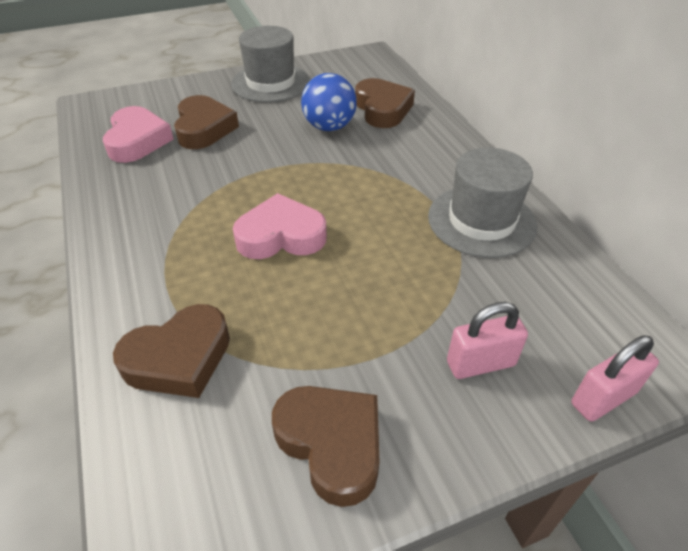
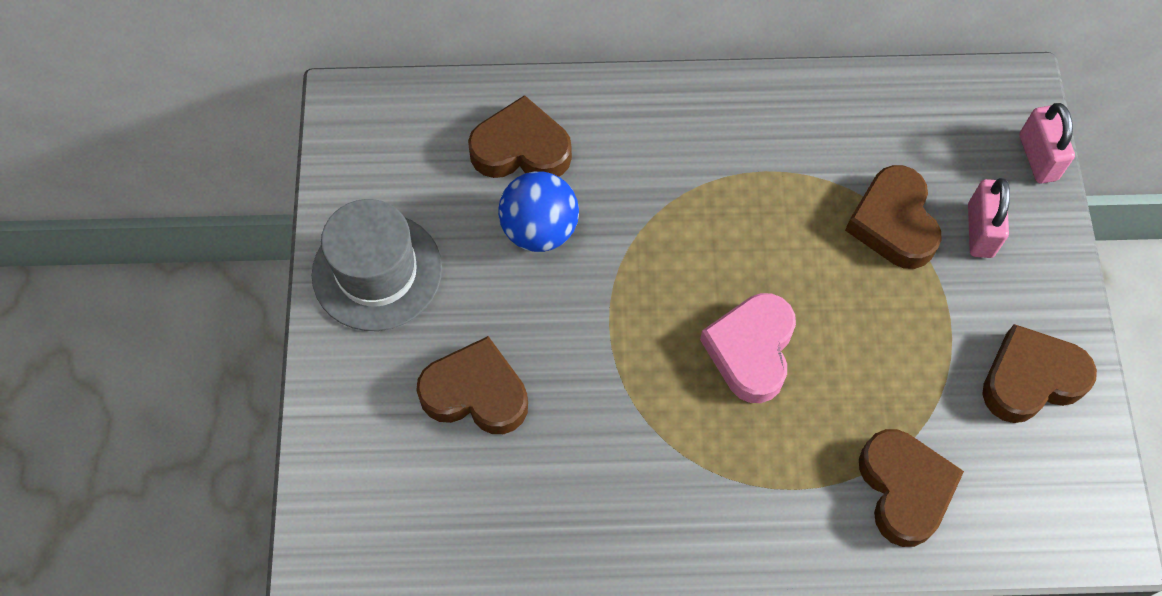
camera: 70 degrees left, 20 degrees up
(137, 141) = (472, 490): pink heart -> none
(446, 296) = (893, 223): none -> brown heart
(481, 221) = (793, 140): grey hat -> none

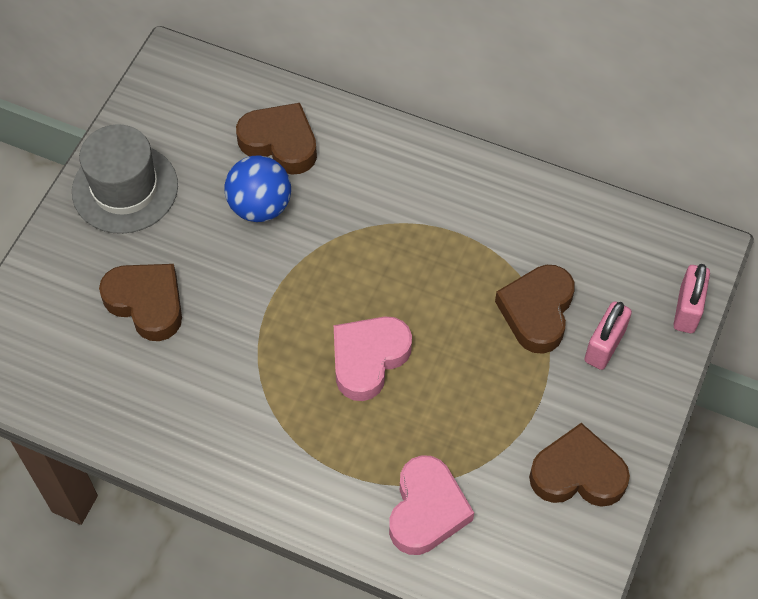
camera: 25 degrees right, 5 degrees down
(904, 489) = (427, 510): brown heart -> pink heart

